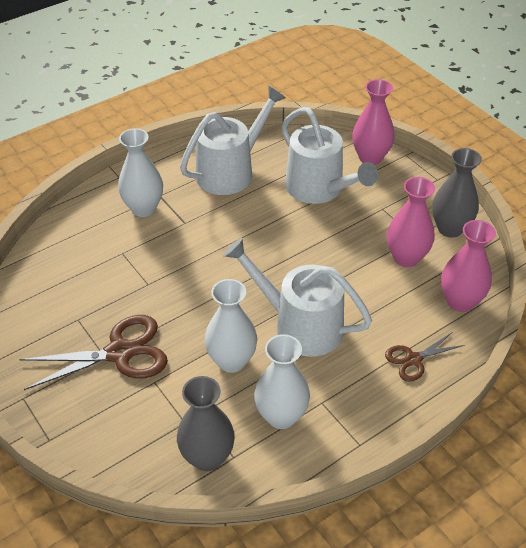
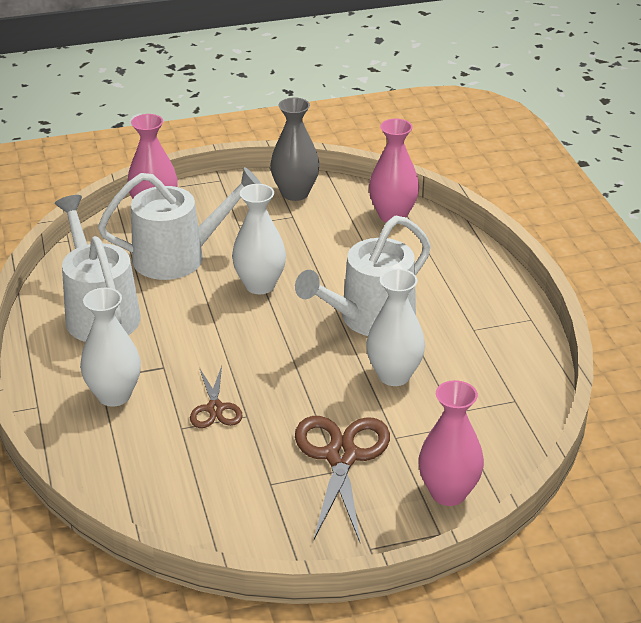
camera: 70 degrees left, 10 degrees down
(207, 457) = (508, 418): grey vase -> none
(281, 416) = (479, 358): white vase -> white vase (260, 285)
(406, 258) = (318, 229): pink vase -> pink vase (448, 493)
(413, 359) = (448, 262): brown scissors -> brown scissors (215, 408)

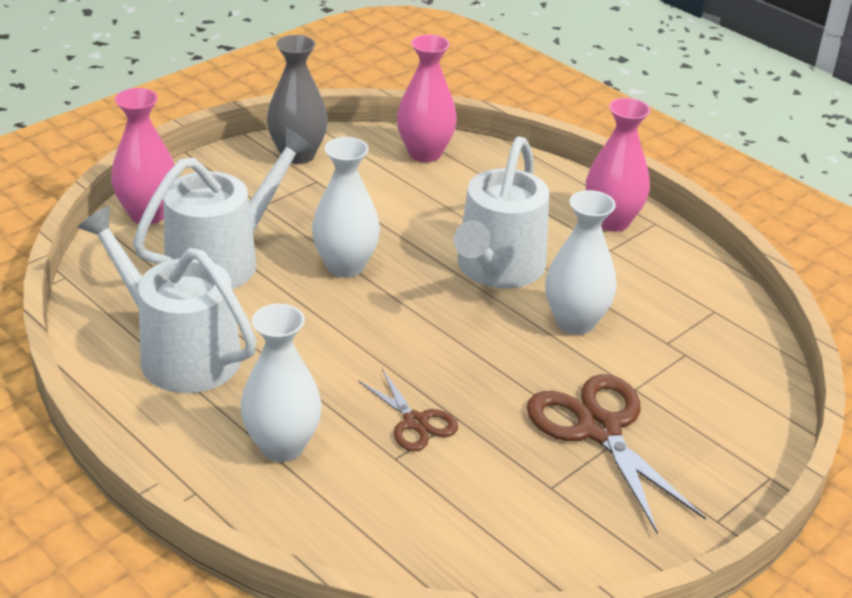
camera: 30 degrees left, 0 degrees up
(448, 493) = (739, 430): pink vase -> pink vase (612, 221)

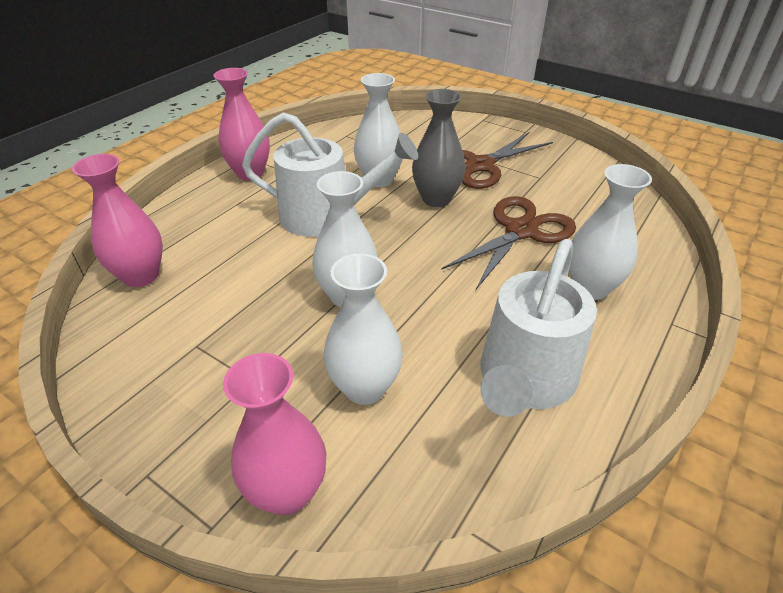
camera: 100 degrees left, 5 degrees up
(222, 260) = (365, 387): white watering can -> white vase
(298, 155) = (138, 373): grey vase -> grey vase (436, 199)
(415, 422) = (521, 231): brown scissors -> brown scissors, size x1.78

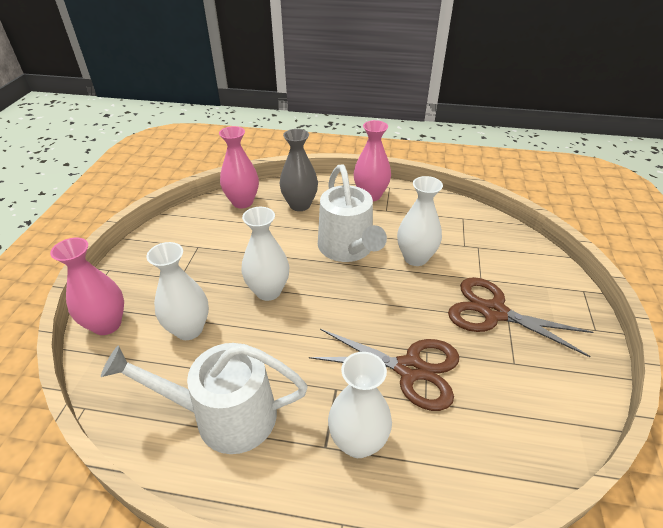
camera: 65 degrees right, 0 degrees up
(436, 199) = (415, 299): grey vase -> grey vase (300, 205)

